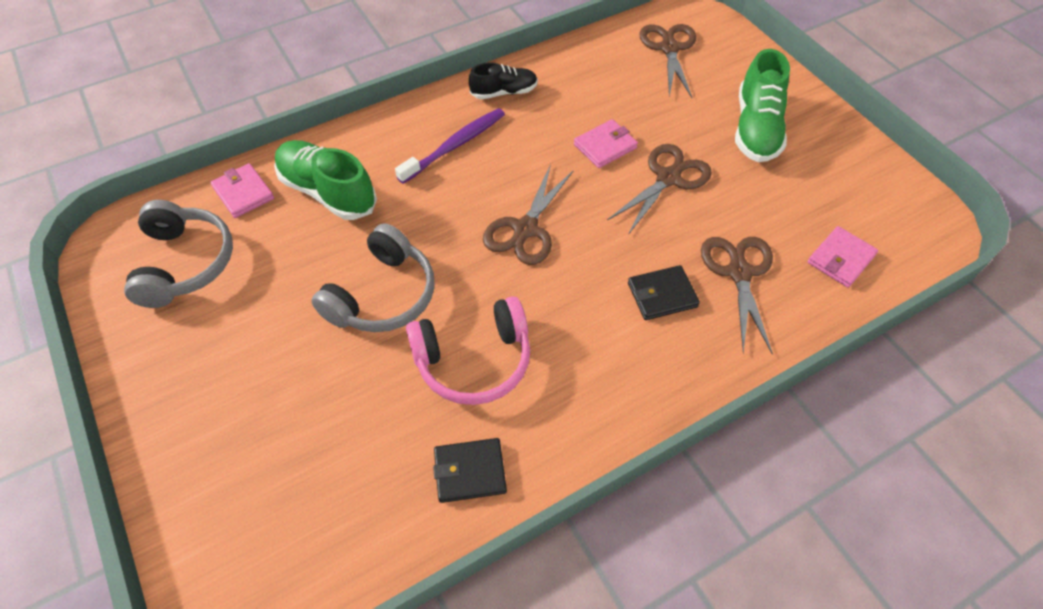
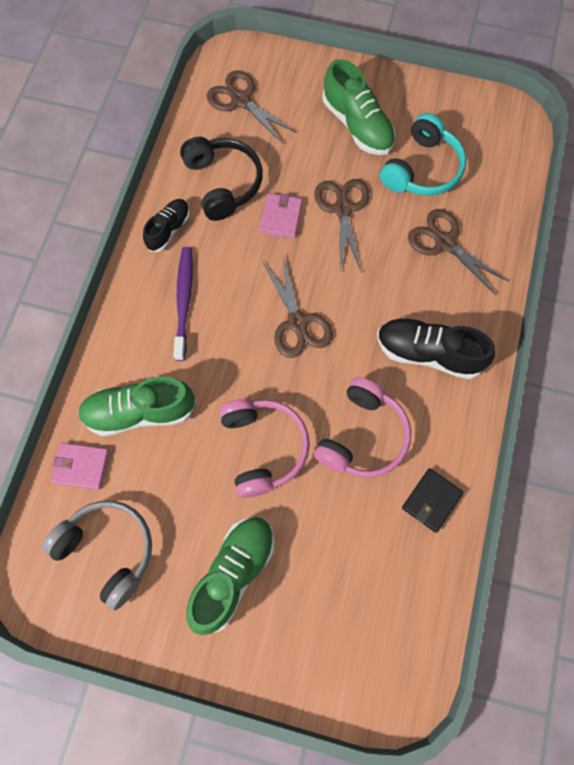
camera: 45 degrees left, 15 degrees up
(242, 365) = (233, 573): none -> green shoe
(382, 295) = (263, 448): grey headphones -> pink headphones
(585, 92) = (223, 183): none -> black headphones
(616, 347) = (428, 353): none -> black shoe
(662, 295) = (419, 296): black wallet -> none
(783, 201) = (422, 169): none -> turquoise headphones
(840, 259) = (487, 185): pink wallet -> none

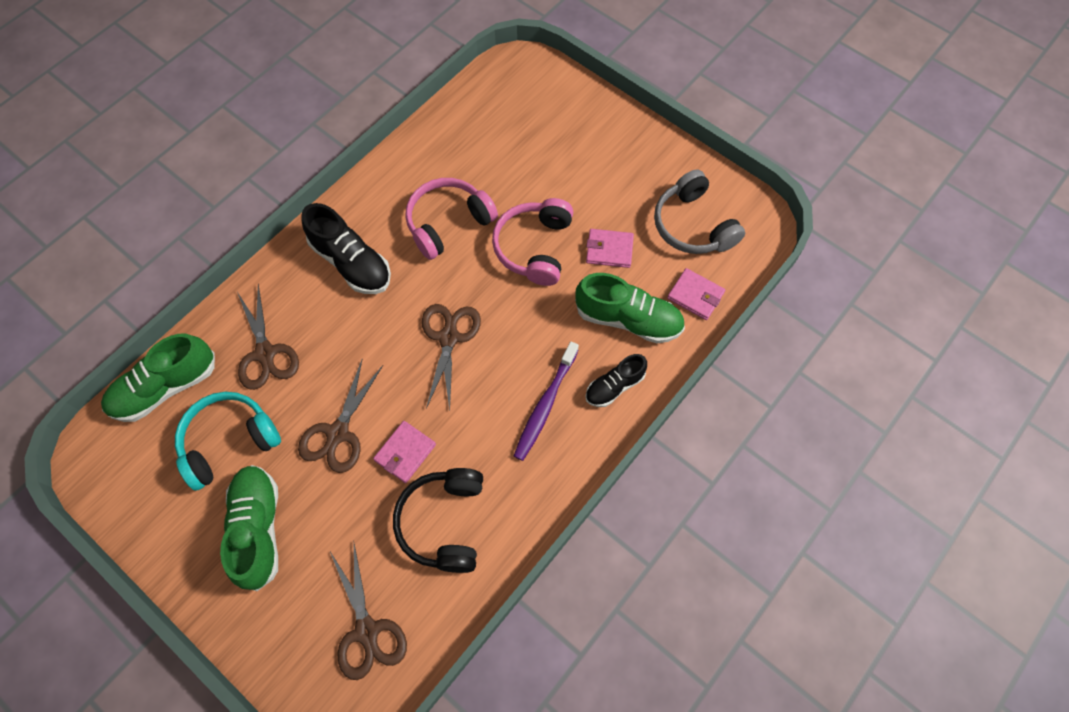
camera: 155 degrees left, 5 degrees down
(169, 230) = (527, 491): black shoe -> black shoe (614, 386)
(186, 480) = (609, 250): none -> pink wallet
(233, 573) = (600, 173): green shoe -> green shoe (165, 387)
(431, 500) = (424, 159): black wallet -> none

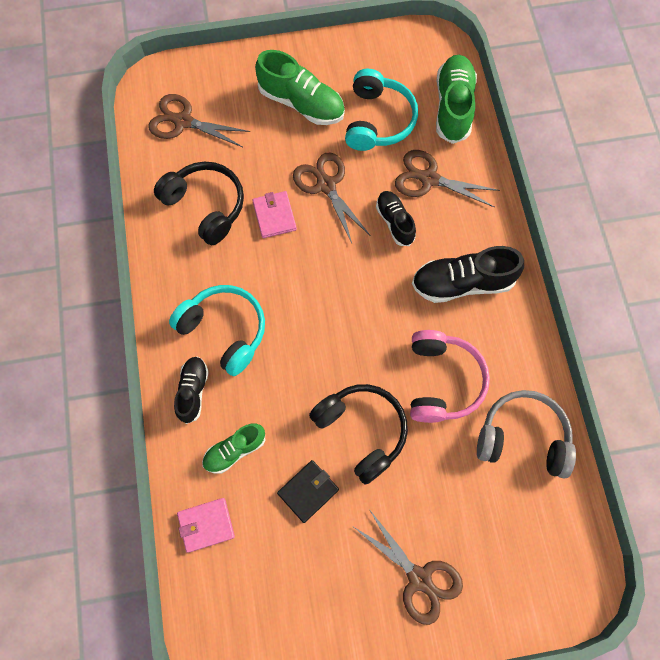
camera: 130 degrees right, 5 degrees up
(332, 350) = (395, 222): none -> black shoe
(449, 337) = (336, 306): brown scissors -> brown scissors (419, 578)
(534, 248) = (361, 431): pink headphones -> black headphones
(545, 405) = (224, 331): purple toothbrush -> turquoise headphones
(609, 250) = (308, 491): pink wallet -> black wallet
(628, 319) = (235, 450): green shoe -> green shoe, size x0.61
(693, 225) = (269, 589): grey headphones -> grey headphones (522, 438)

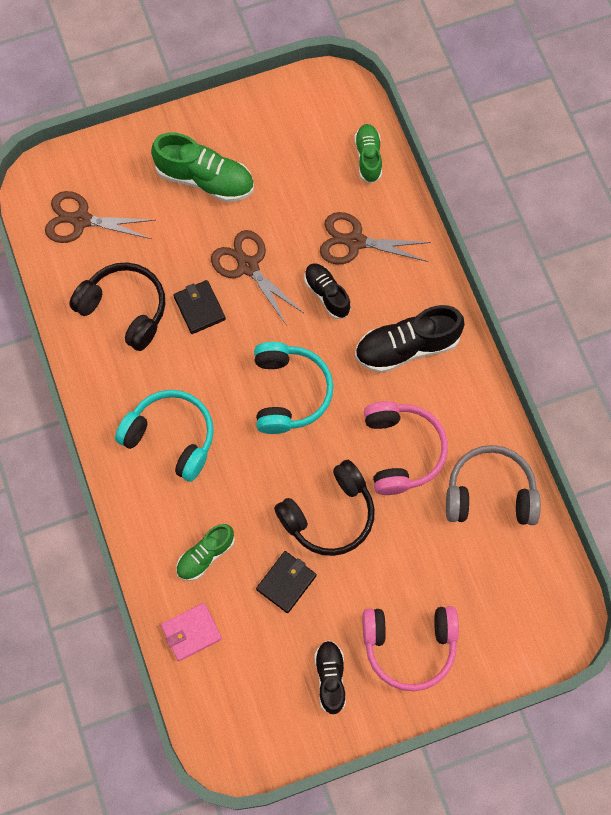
camera: 10 degrees left, 0 degrees up
(193, 391) = (151, 504): black shoe -> black shoe (330, 678)
(274, 216) = (199, 308): pink wallet -> black wallet
(361, 431) = (329, 514): black headphones -> black headphones turned 105 degrees clockwise
(377, 120) = (290, 185): turquoise headphones -> turquoise headphones (289, 392)
(419, 578) = (409, 645): brown scissors -> pink headphones
(453, 106) = (368, 157): green shoe -> green shoe, size x0.61

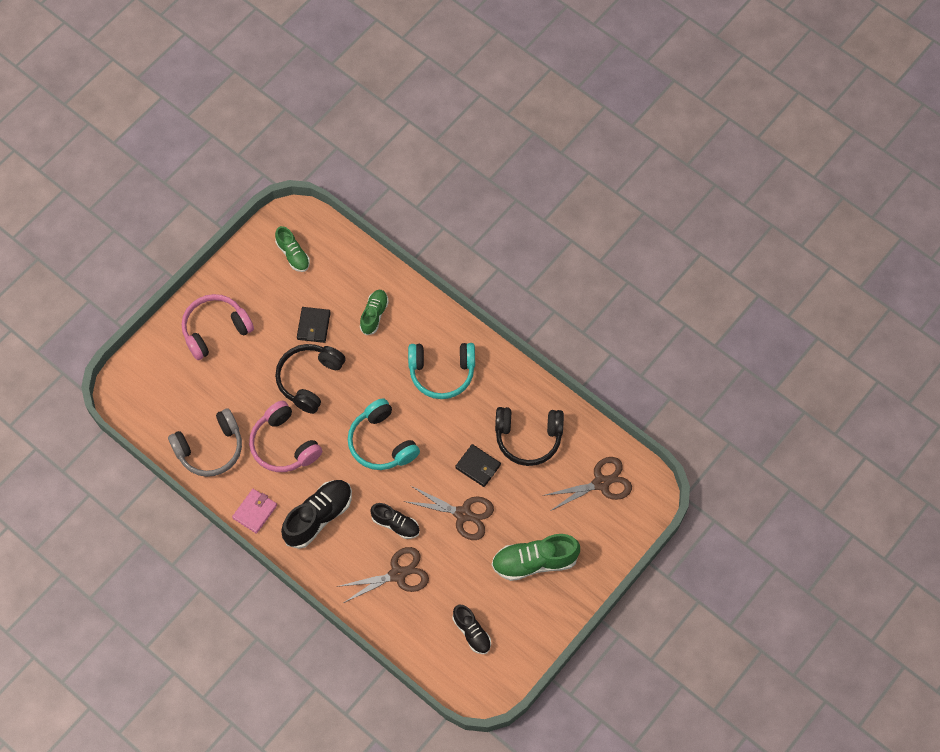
camera: 150 degrees right, 5 degrees down
(191, 632) = (355, 268): pink wallet -> pink wallet (255, 511)
(330, 678) = (255, 287): black shoe -> black shoe (472, 632)
(368, 157) = (425, 646): green shoe -> green shoe (293, 255)

